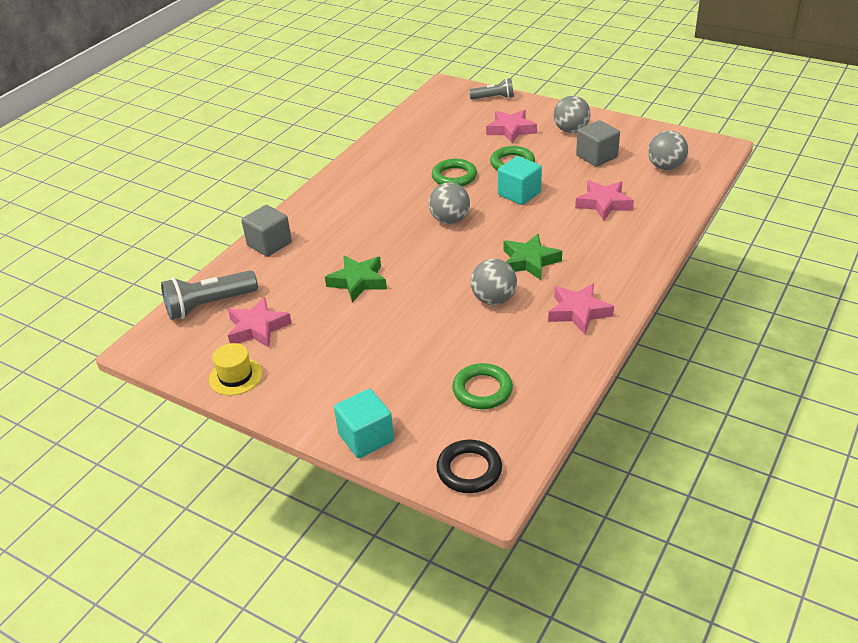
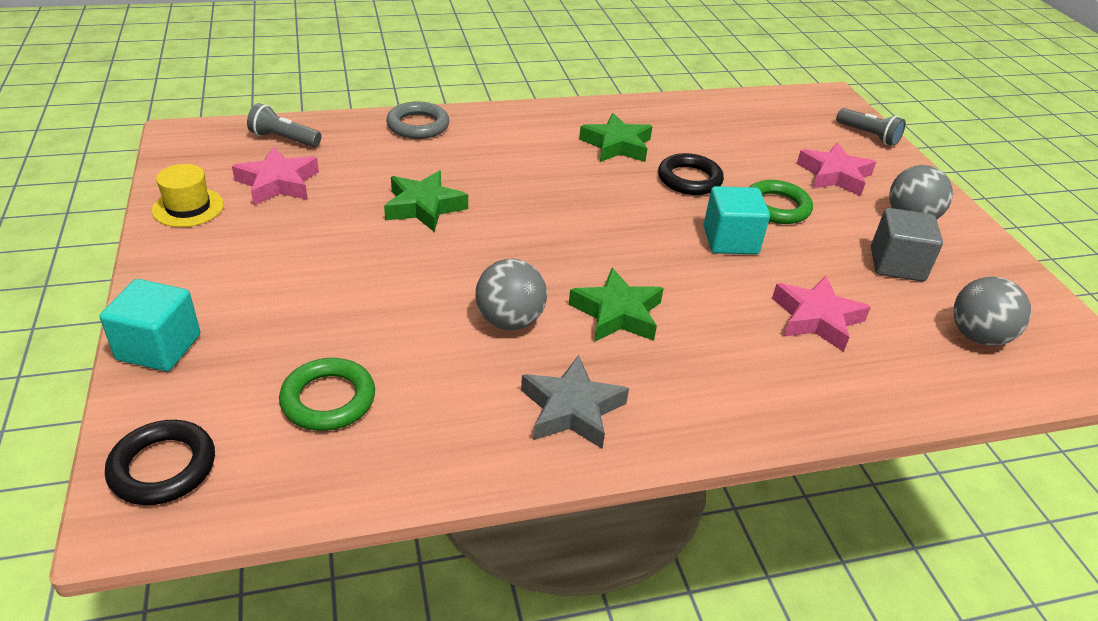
camera: 40 degrees right, 0 degrees up
(209, 305) = (284, 139): grey flashlight -> grey flashlight, size x0.63
(269, 244) = (418, 125): grey cube -> grey ring
(391, 182) = (616, 145): none -> green star
(450, 220) = (610, 215): grey ball -> none
(454, 176) = (689, 179): green ring -> black ring
(578, 312) = (572, 409): pink star -> grey star

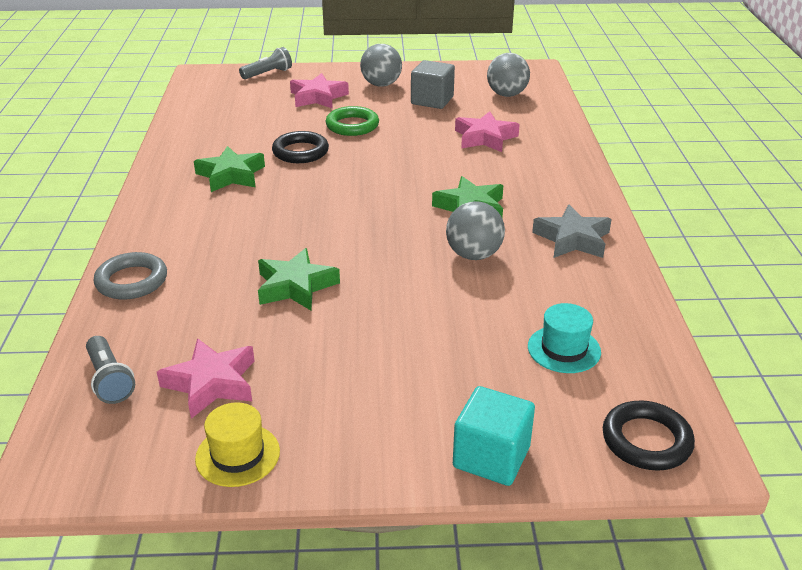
camera: 75 degrees left, 5 degrees down
(284, 139) = (110, 380): grey flashlight -> grey flashlight turned 60 degrees counterclockwise
(328, 399) = (564, 349): green ring -> turquoise hat
(730, 240) = (390, 150): turquoise cube -> none

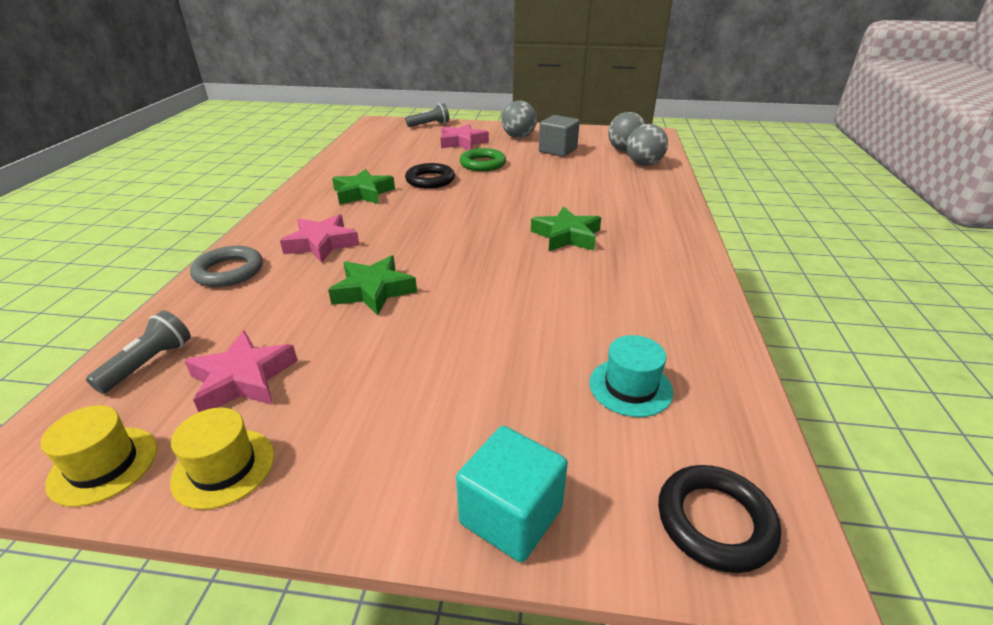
camera: 10 degrees right, 0 degrees up
(110, 380) = (149, 363): grey flashlight -> grey flashlight turned 135 degrees counterclockwise
(129, 467) = (103, 465): none -> yellow hat
(473, 255) = (557, 278): grey ball -> grey ball (643, 164)
(485, 138) = (596, 180): pink star -> pink star (322, 244)
(572, 239) = (662, 273): grey star -> none

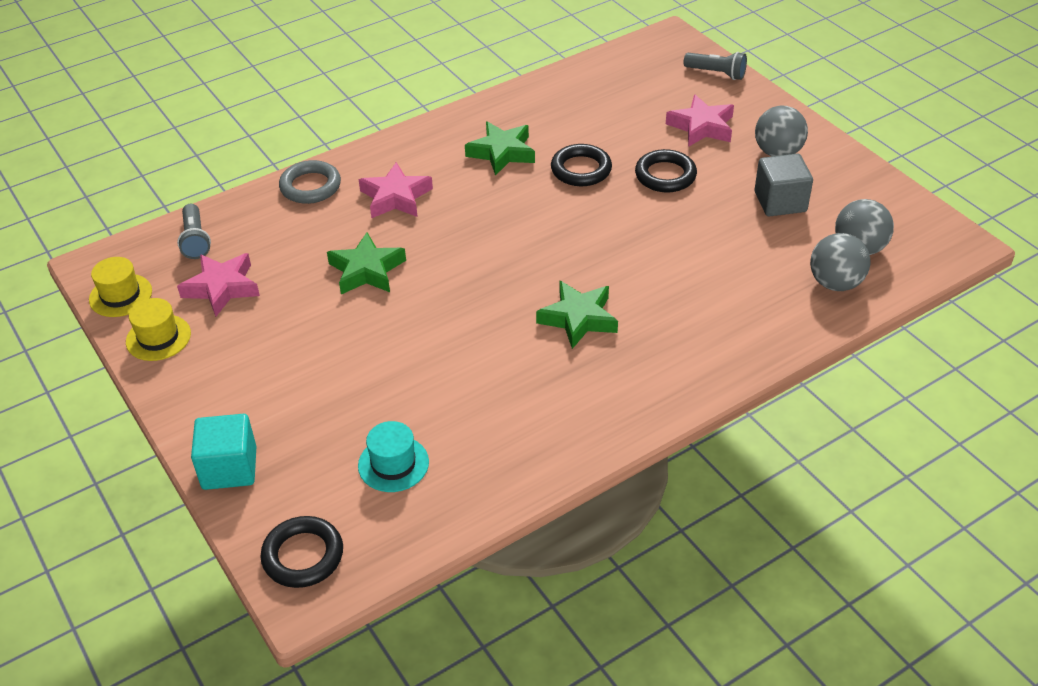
camera: 50 degrees right, 10 degrees up
(149, 363) = (195, 240): grey flashlight -> grey flashlight turned 90 degrees clockwise
(482, 164) = (665, 175): green ring -> black ring

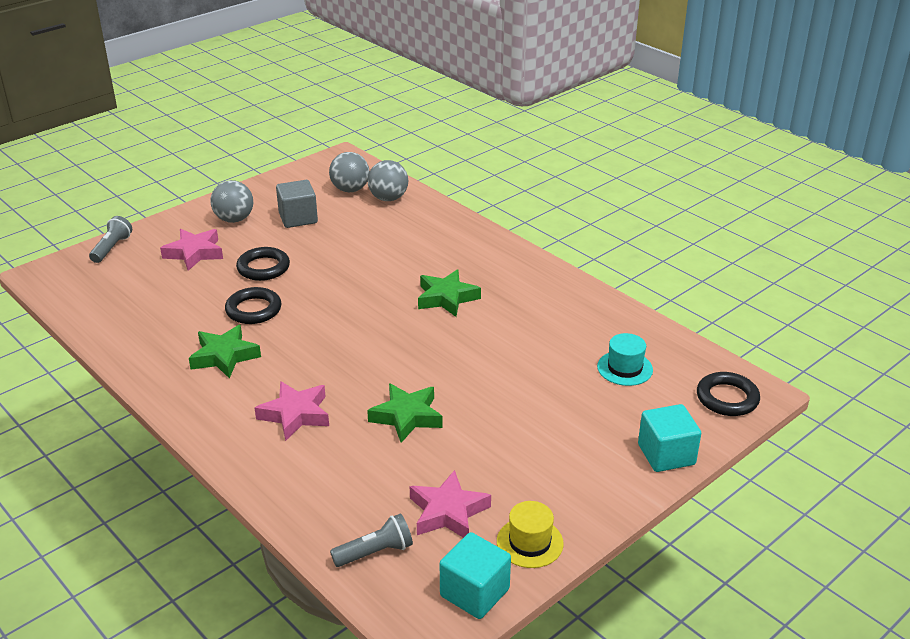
camera: 100 degrees left, 10 degrees down
(120, 295) = (474, 592): yellow hat -> turquoise cube
(310, 186) = (277, 479): grey ring -> none

